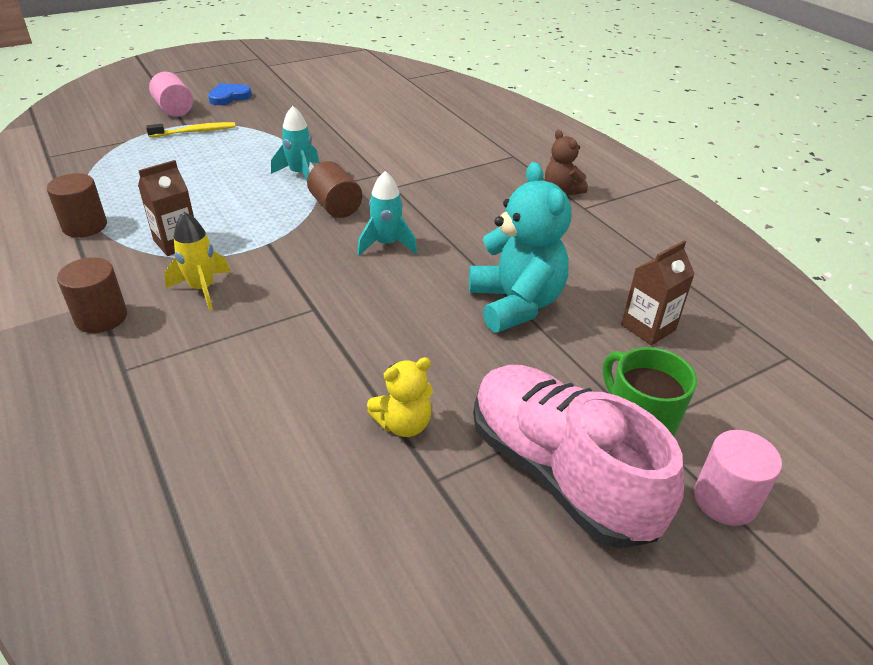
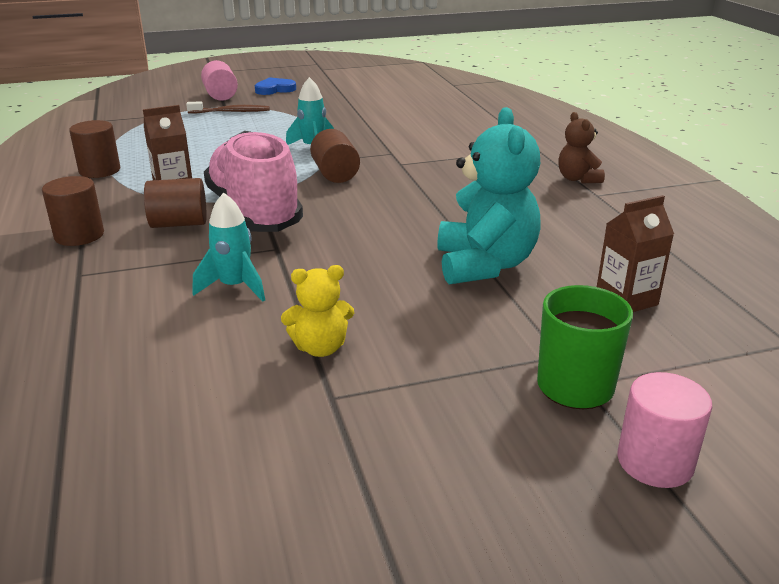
camera: 15 degrees right, 10 degrees down
(195, 132) = (231, 112): yellow toothbrush -> brown toothbrush
(202, 289) = (179, 224): yellow rocket -> brown cylinder
(386, 244) = (371, 206): turquoise rocket -> turquoise rocket (235, 287)
(559, 472) = (468, 409): pink shoe -> pink shoe (254, 213)

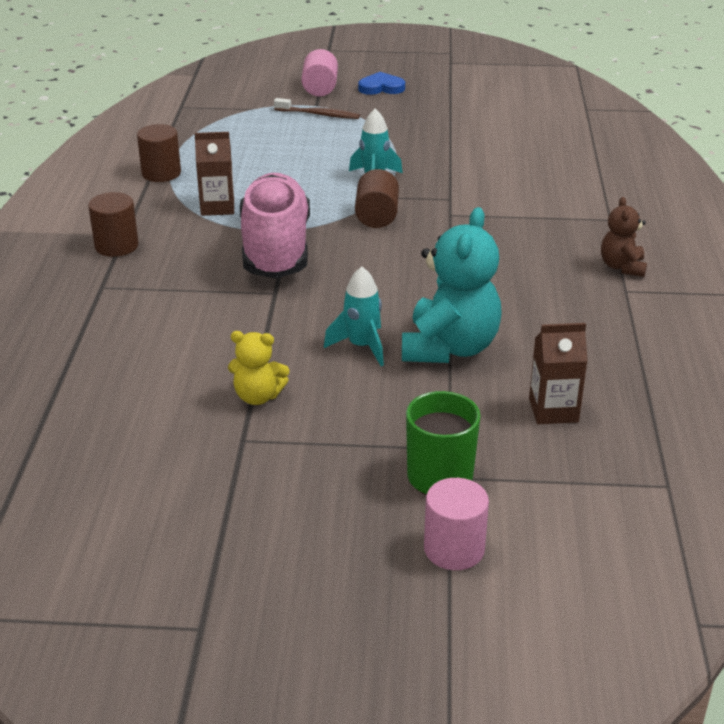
camera: 20 degrees right, 5 degrees up
(179, 224) = (204, 249): brown cylinder -> none
(235, 287) = (219, 325): turquoise rocket -> turquoise rocket (361, 346)

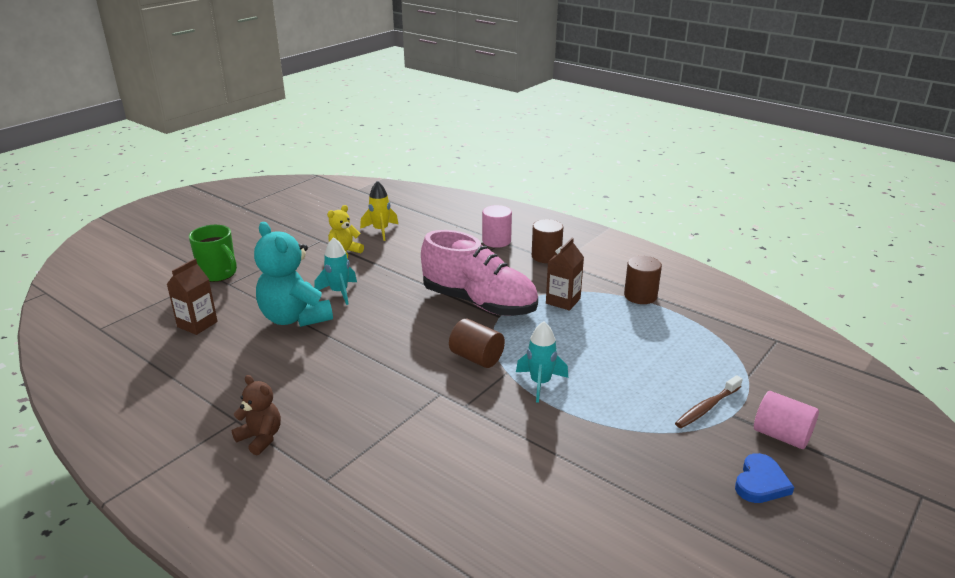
camera: 125 degrees right, 5 degrees down
(156, 399) = (381, 230): none -> yellow rocket
(454, 549) = (179, 260): pink cylinder -> pink cylinder (496, 241)

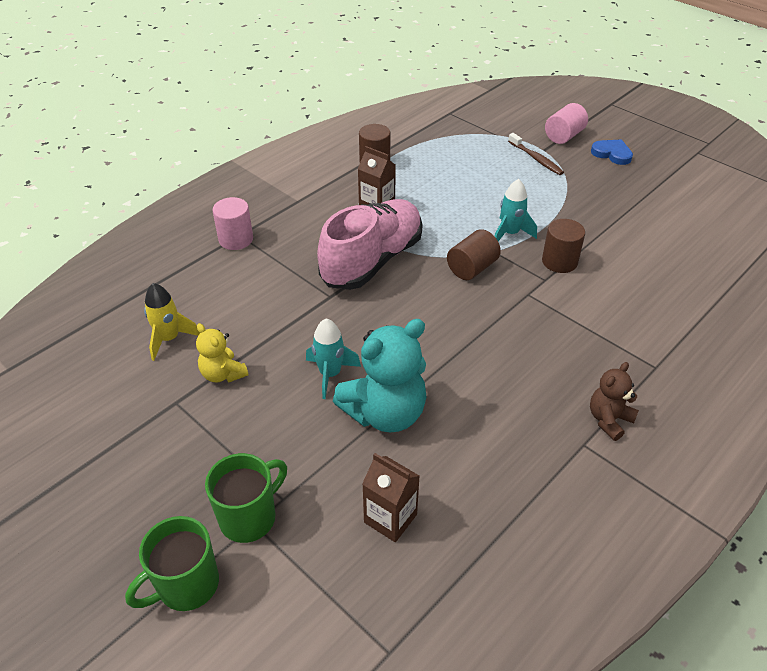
camera: 85 degrees left, 15 degrees up
(179, 260) = (187, 585): none -> green mug
(546, 256) = (283, 207): brown cylinder -> brown cylinder (559, 261)

